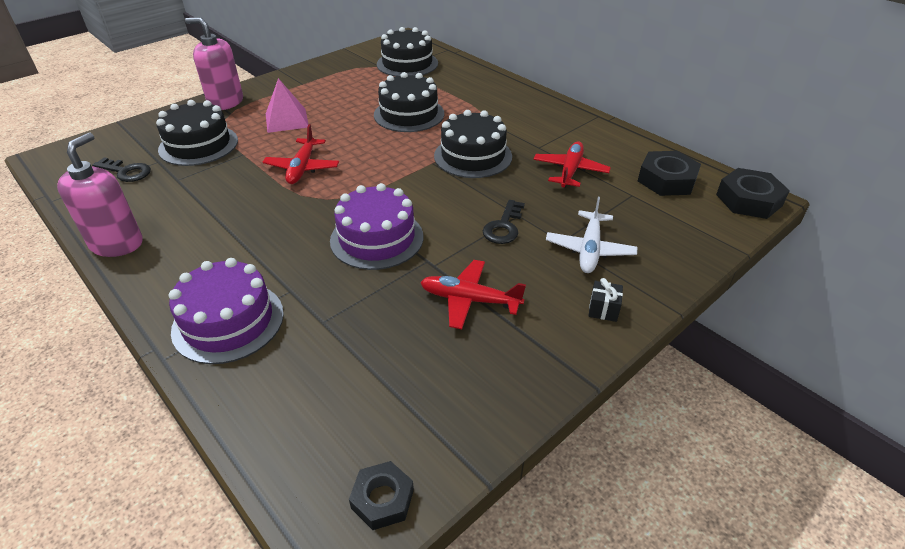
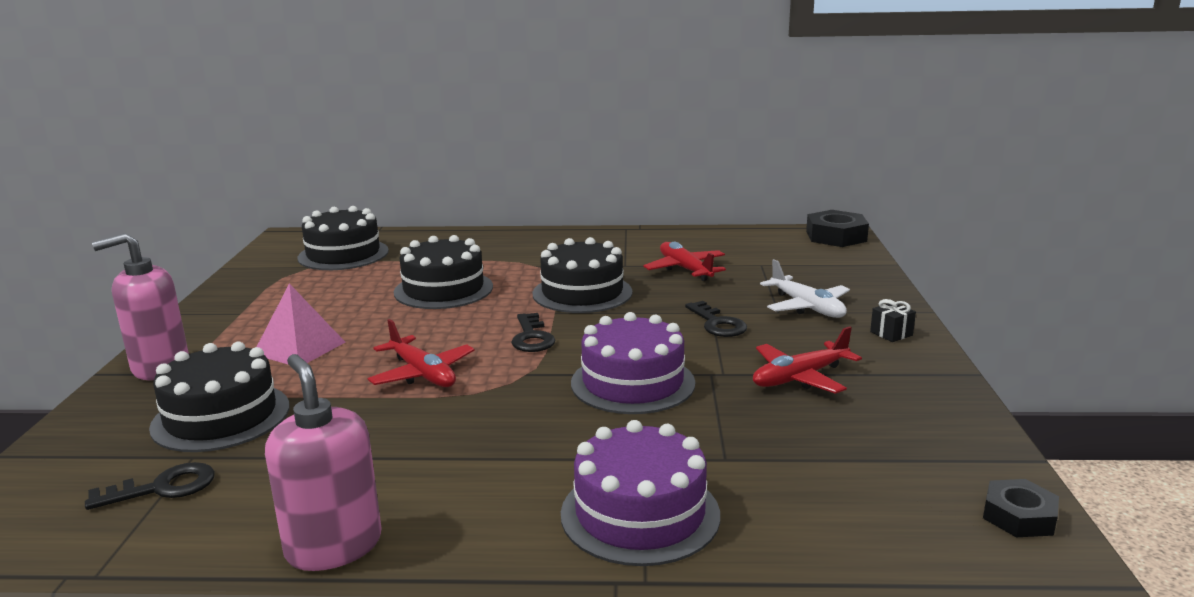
camera: 45 degrees left, 20 degrees down
(388, 174) = (532, 337): none -> black key
(666, 180) = (763, 247): black nut -> none

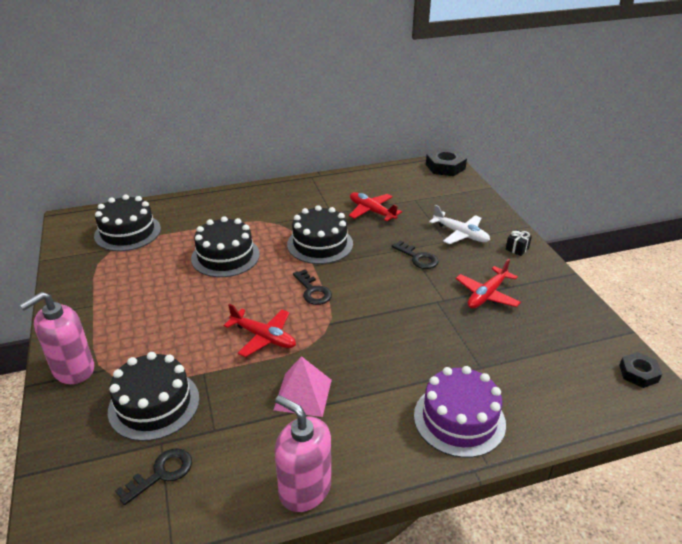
camera: 20 degrees left, 15 degrees up
(299, 348) = (162, 331): pink pyramid -> pink pyramid (303, 394)
(632, 383) = (397, 318): purple cake -> none

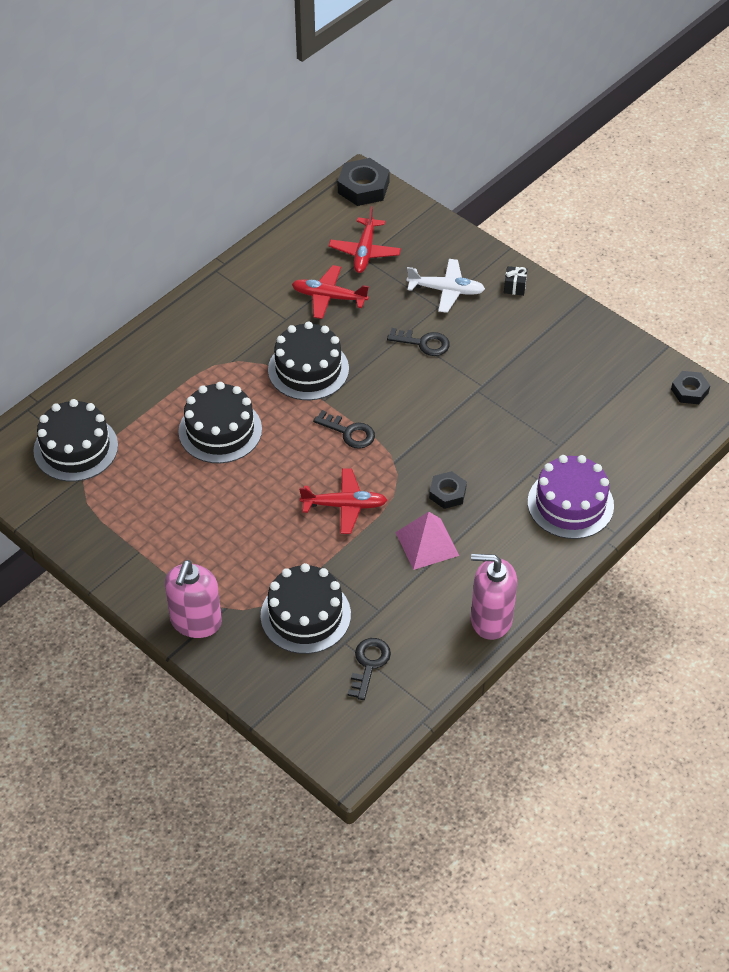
camera: 30 degrees left, 15 degrees up
(353, 363) = (447, 493): none -> black nut
(487, 295) = (519, 361): red plane -> red plane (365, 252)

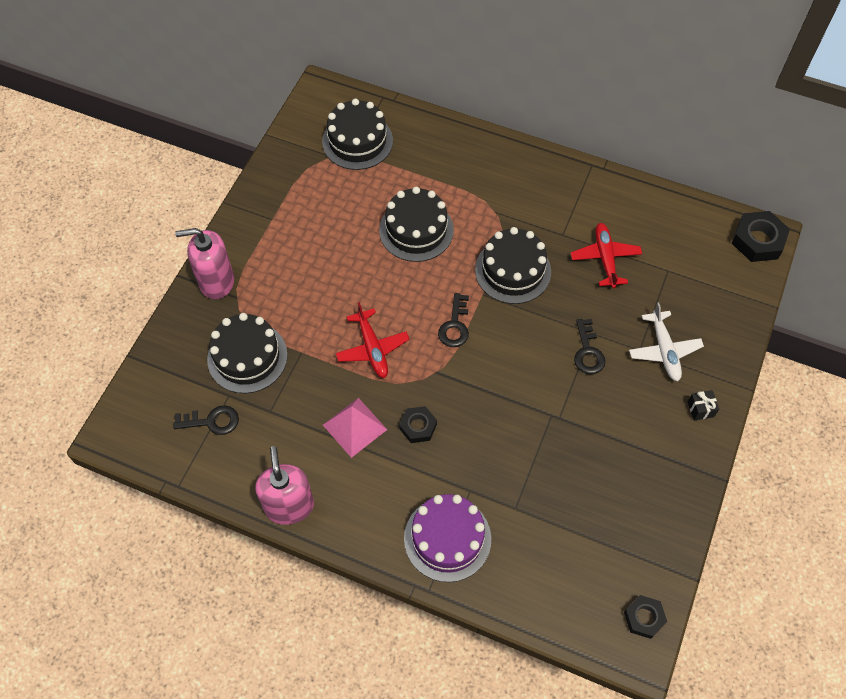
camera: 70 degrees right, 10 degrees up
(365, 252) = (676, 268): red plane -> none

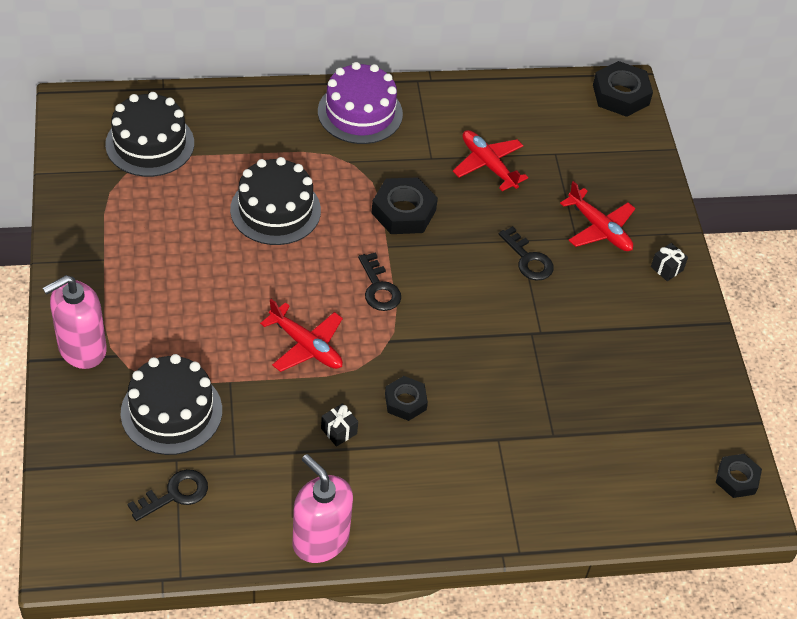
camera: 35 degrees left, 10 degrees down
(354, 427) = (339, 431): pink pyramid -> black gift
(447, 538) = (506, 495): purple cake -> purple cake (360, 113)
(513, 271) = (403, 212): black cake -> black nut
(664, 350) = (599, 229): white plane -> red plane

